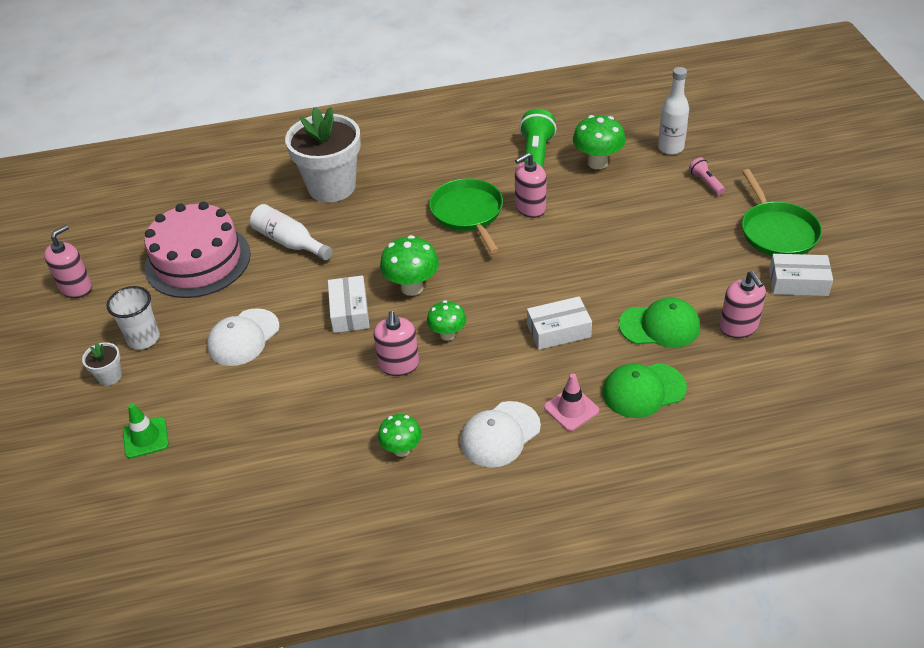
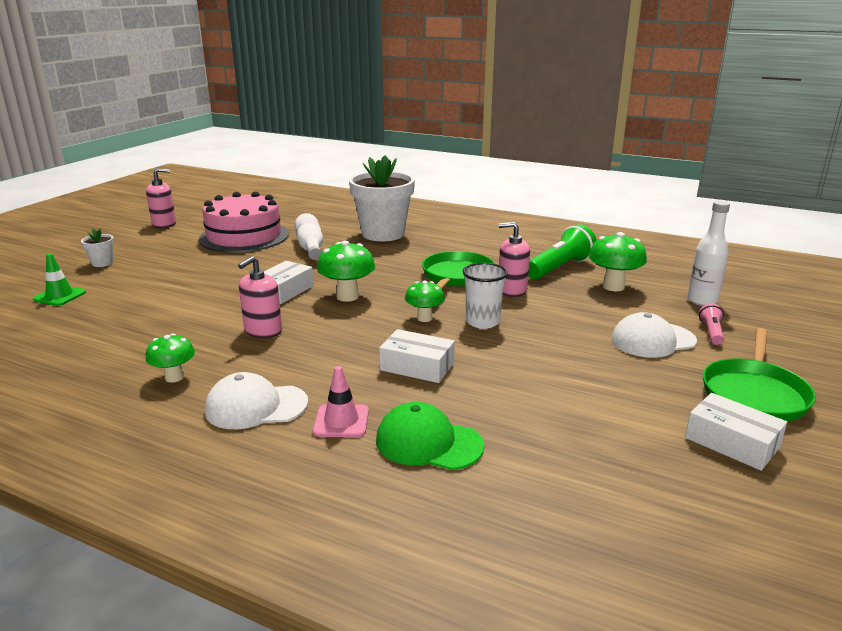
camera: 35 degrees right, 20 degrees down
(143, 338) = (150, 255): white cup -> white cup (482, 322)
(243, 338) = (199, 277): white cap -> white cap (653, 340)
(447, 334) = (326, 330): green mushroom -> green mushroom (424, 318)
(660, 326) = (518, 405): green cap -> none
(738, 327) = (605, 445): pink soap dispenser -> none

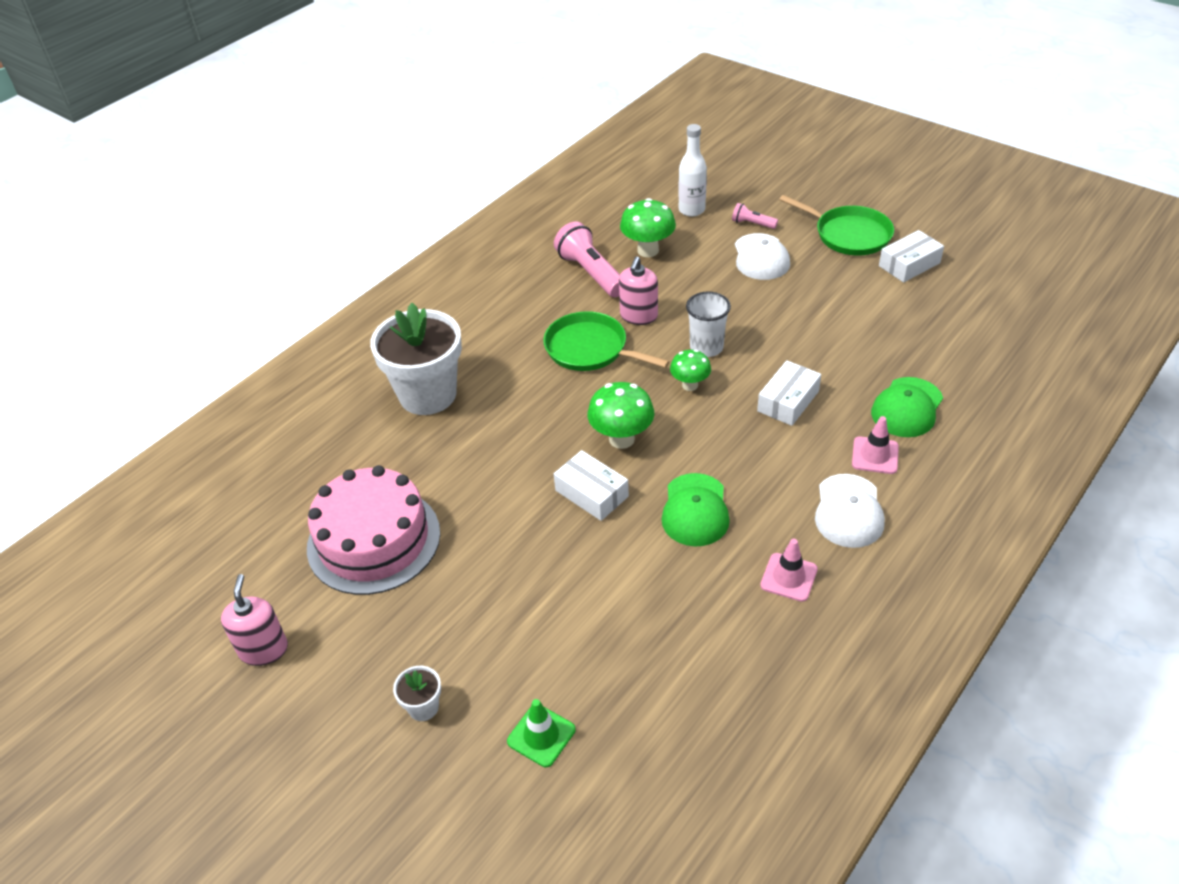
camera: 75 degrees left, 20 degrees up
(174, 377) = (788, 577): green mushroom -> pink traffic cone
(263, 331) = (695, 510): pink soap dispenser -> green cap
(310, 247) = (450, 467): white bottle -> none
(559, 268) = (591, 273): green flashlight -> pink flashlight

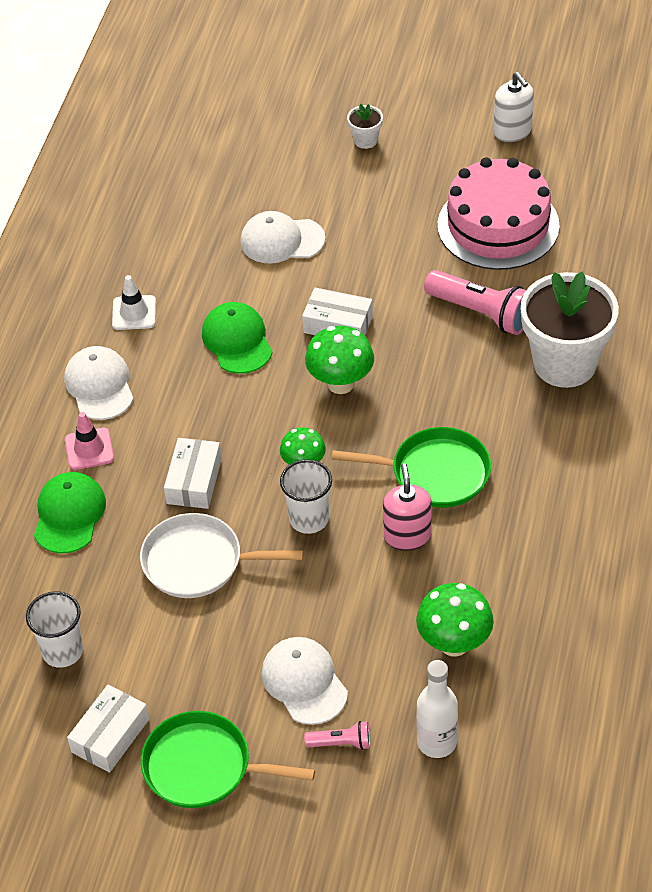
camera: 155 degrees right, 5 degrees up
(263, 649) = (512, 131): pink soap dispenser -> white soap dispenser
(541, 735) = (271, 153): green traffic cone -> none
(591, 273) = (502, 581): pink flashlight -> pink flashlight (481, 313)
(594, 606) = (282, 240): none -> white cap
(788, 577) = (134, 313): pink traffic cone -> white traffic cone
(807, 344) = (198, 562): none -> white pan
(934, 318) = (62, 651): none -> white cup

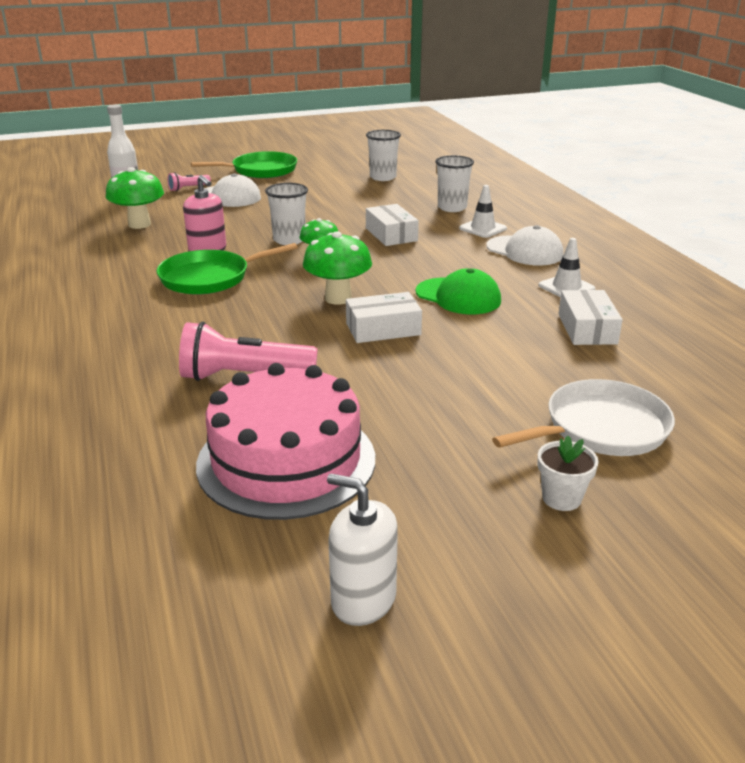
camera: 145 degrees right, 20 degrees down
(69, 514) = (452, 208): green cap -> white cup
(89, 449) = (483, 228): pink traffic cone -> white traffic cone
(110, 735) = (322, 167): white box -> white box (587, 329)
(198, 562) = (344, 212): white pan -> white pan (601, 428)
(282, 240) = (517, 367): white cap -> none
(565, 363) = (125, 366): white flower pot -> none

